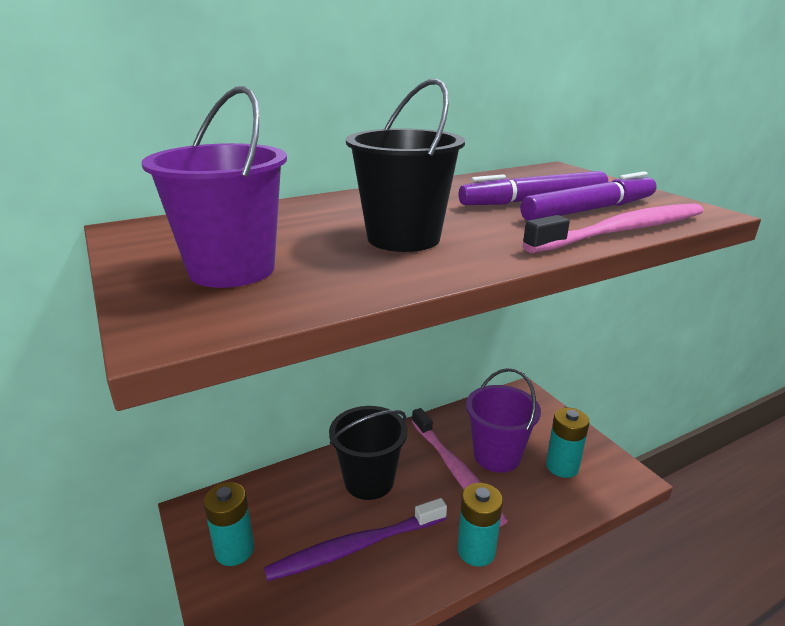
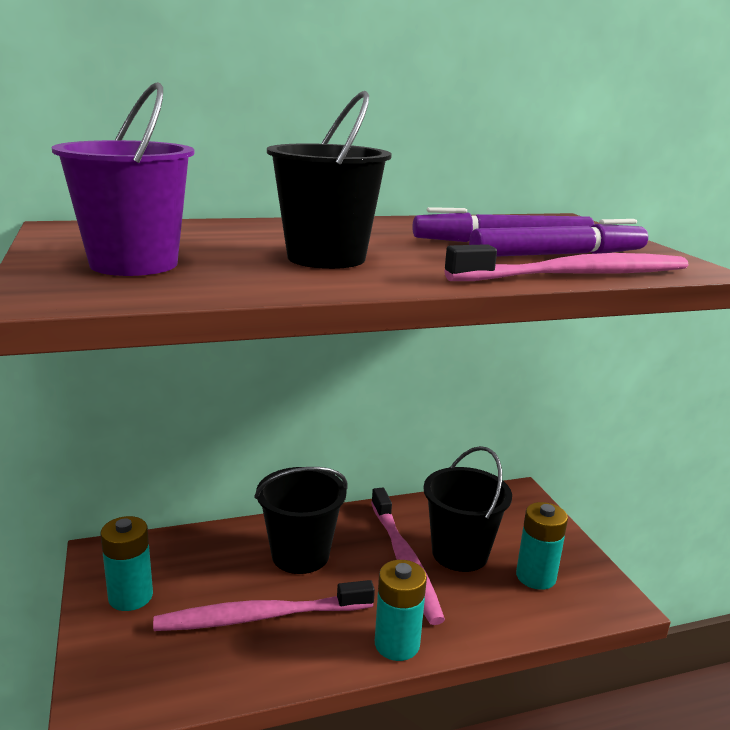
camera: 10 degrees right, 5 degrees down
(355, 547) = (260, 616): purple toothbrush -> pink toothbrush
(497, 456) = (460, 553): purple bucket -> black bucket

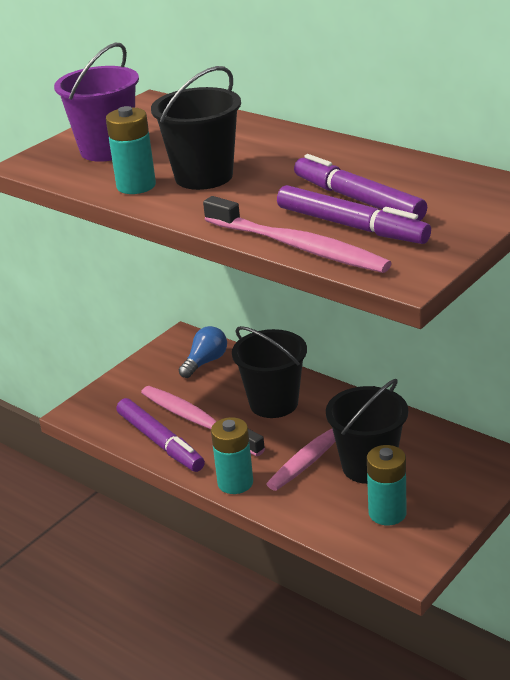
camera: 60 degrees right, 10 degrees up
(130, 596) = (160, 370): turquoise battery -> turquoise battery (136, 186)
(169, 560) = (205, 362): none -> blue light bulb
(258, 664) = (160, 442): none -> purple marker

